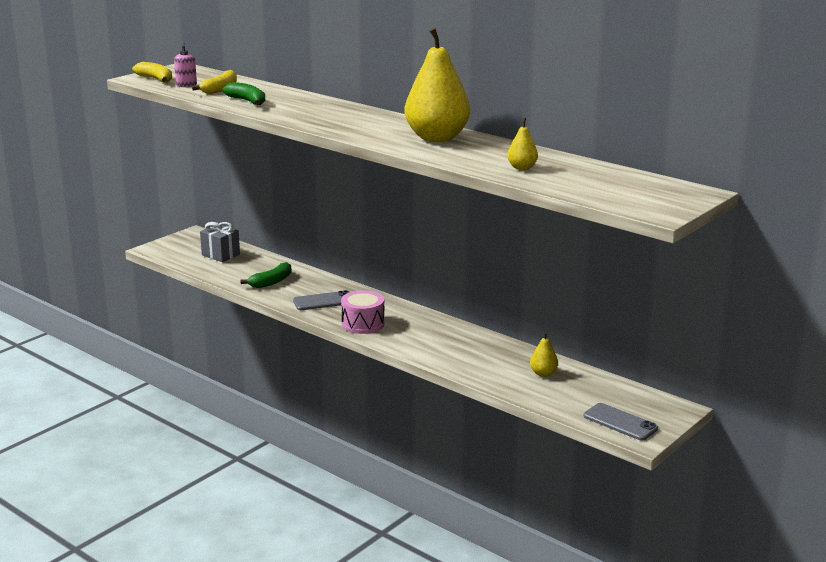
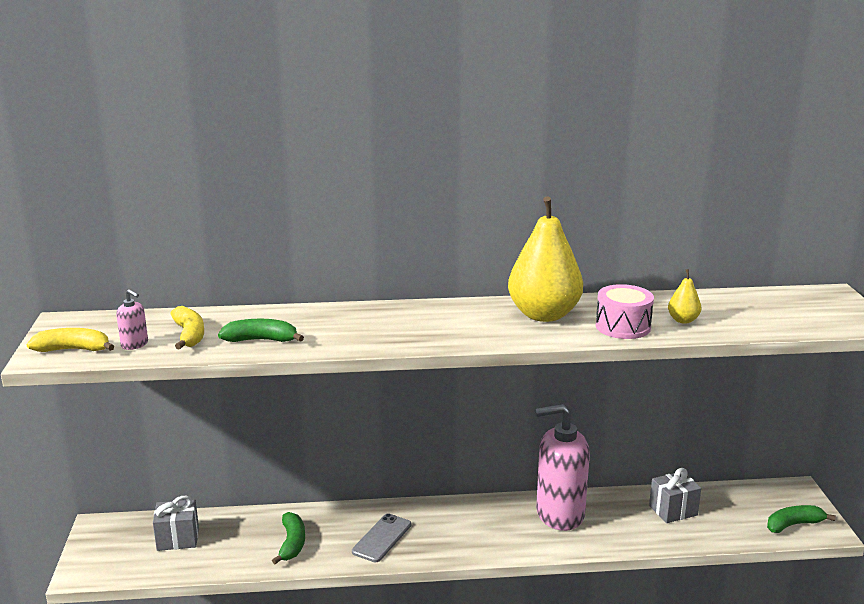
camera: 45 degrees left, 0 degrees up
(363, 324) = (460, 543): pink drum -> pink drum (623, 327)
(457, 339) = (559, 514): none -> pink soap dispenser
(543, 373) = (673, 510): yellow pear -> grey gift
(620, 422) = (793, 525): grey phone -> green banana

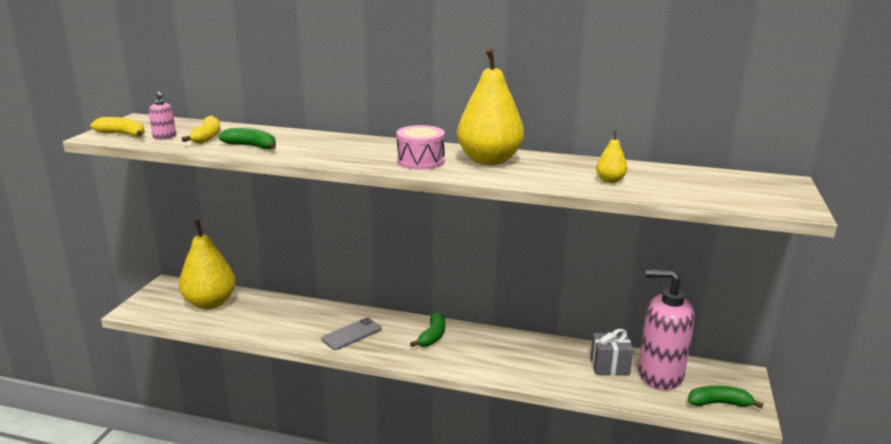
camera: 20 degrees right, 0 degrees up
(178, 539) = (210, 303): grey gift -> yellow pear
(292, 543) = (284, 323): green banana -> green banana (432, 336)
(559, 514) = (506, 348): pink soap dispenser -> pink soap dispenser (659, 374)
(623, 327) = (548, 177): pink drum -> pink drum (420, 161)

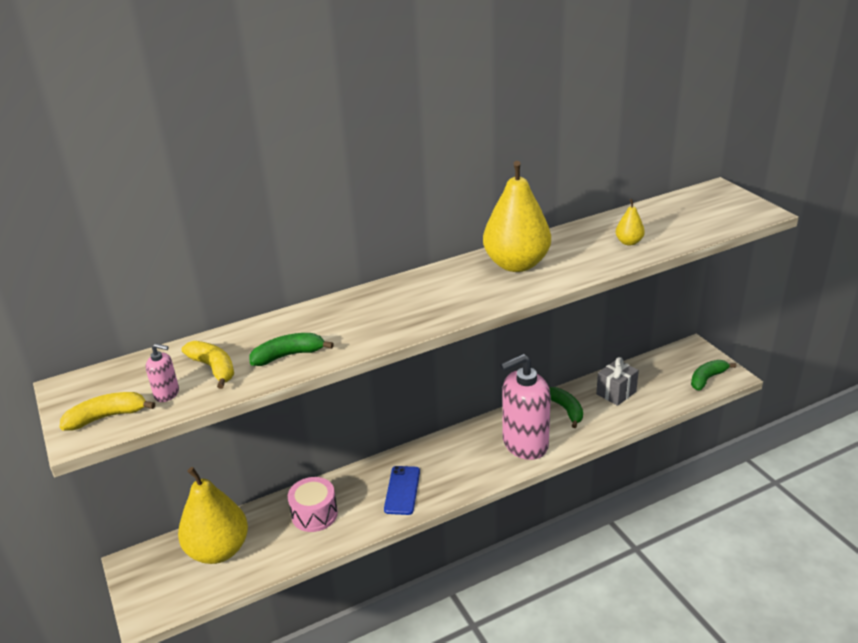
camera: 40 degrees left, 10 degrees up
(351, 334) = (402, 490): grey phone -> blue phone
(420, 161) = (469, 293): pink drum -> pink drum (314, 514)
(432, 336) = (467, 448): green banana -> green banana (566, 410)
(659, 374) = (651, 379): pink soap dispenser -> pink soap dispenser (524, 444)

